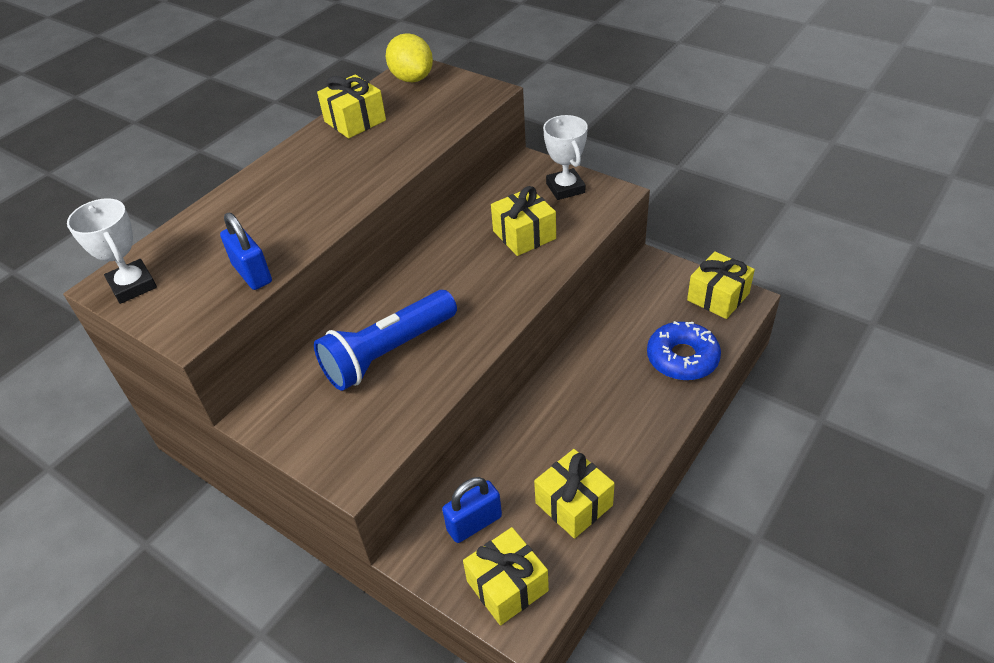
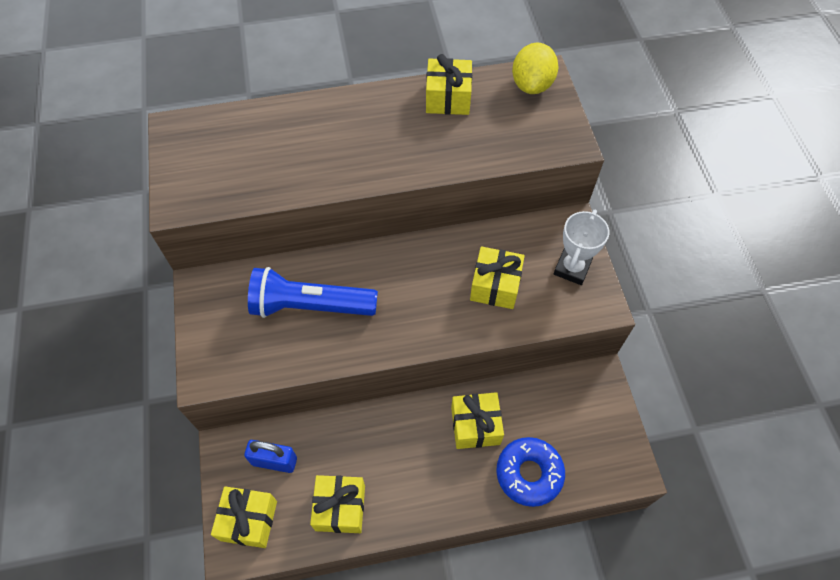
camera: 40 degrees right, 15 degrees up
(133, 285) = (184, 140): white trophy -> none
(252, 273) = (251, 189): blue padlock -> none
(718, 297) = (615, 449): yellow gift -> yellow gift (475, 426)

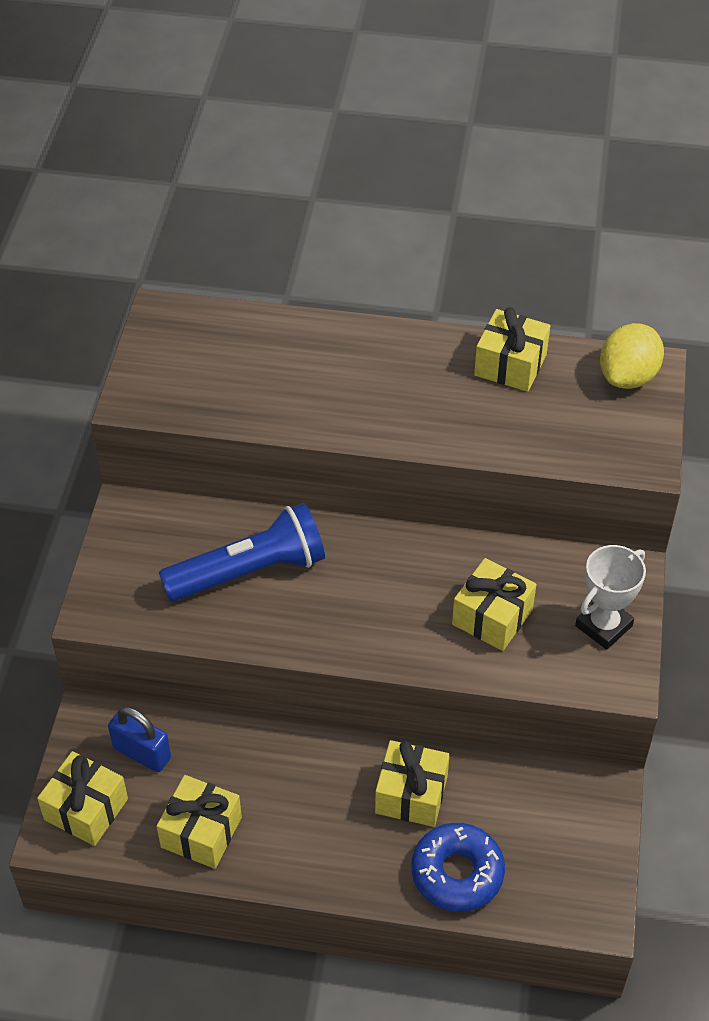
camera: 20 degrees right, 10 degrees down
(310, 306) = (250, 571): blue flashlight -> blue flashlight turned 135 degrees clockwise

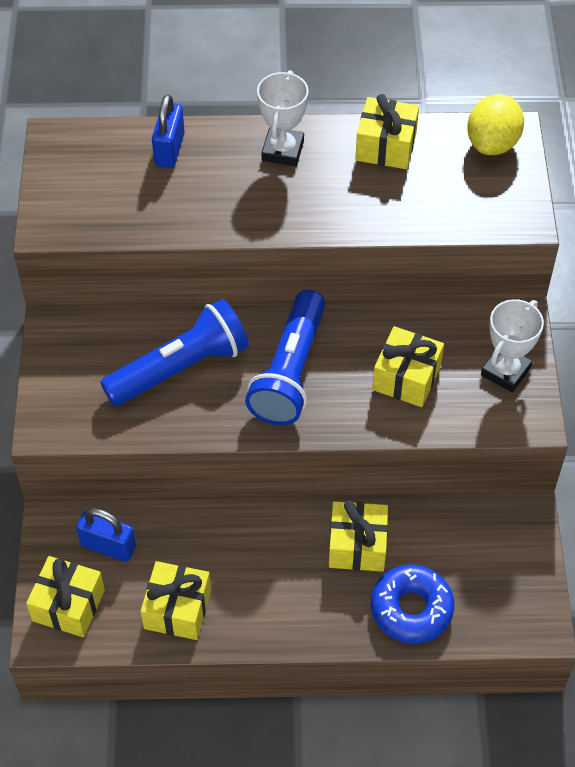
camera: 10 degrees left, 5 degrees up
(278, 339) = (169, 149): none -> blue padlock
(366, 592) = (290, 372): none -> blue flashlight
(398, 355) = (283, 151): none -> white trophy

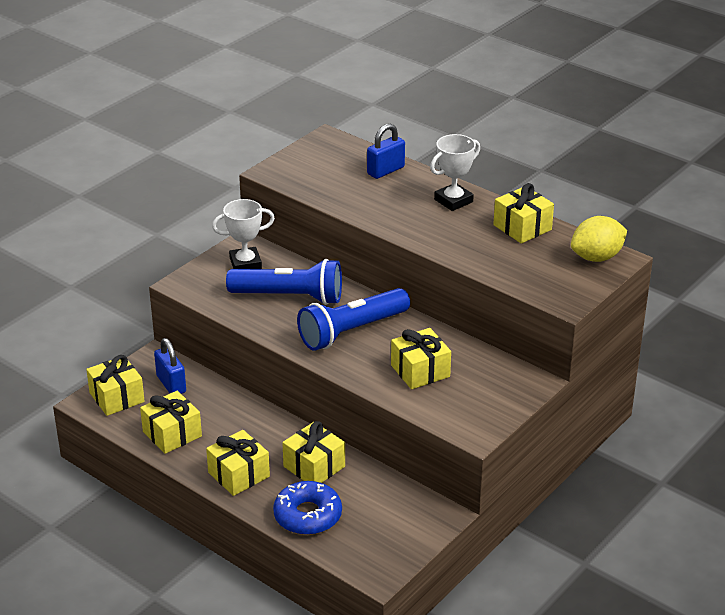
camera: 40 degrees right, 20 degrees down
(297, 610) = (239, 474): none -> yellow gift
(505, 371) = (490, 401): white trophy -> white trophy (245, 263)

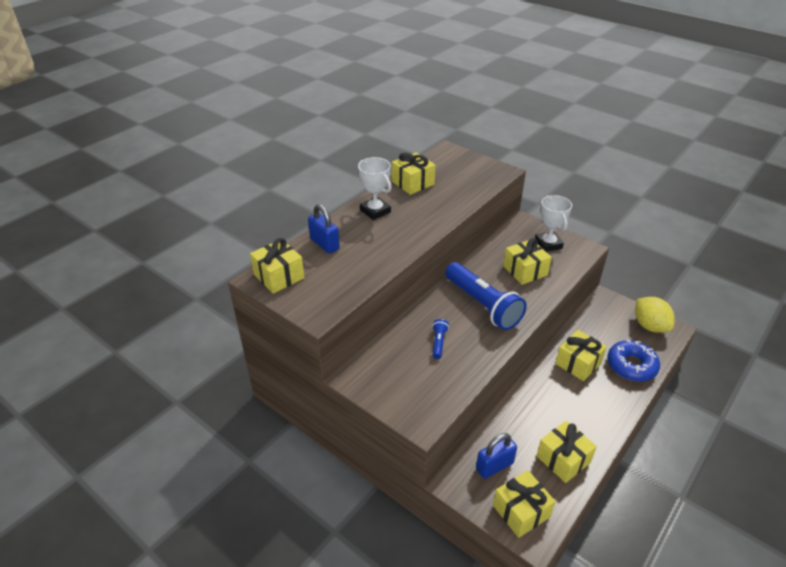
camera: 90 degrees left, 5 degrees up
(239, 474) = (601, 408): yellow gift -> yellow gift (279, 276)
(245, 263) = (387, 375): white trophy -> white trophy (548, 244)
(290, 297) = (438, 342): blue flashlight -> blue flashlight, size x0.42
(596, 257) = (448, 157): yellow lemon -> yellow lemon (649, 326)

